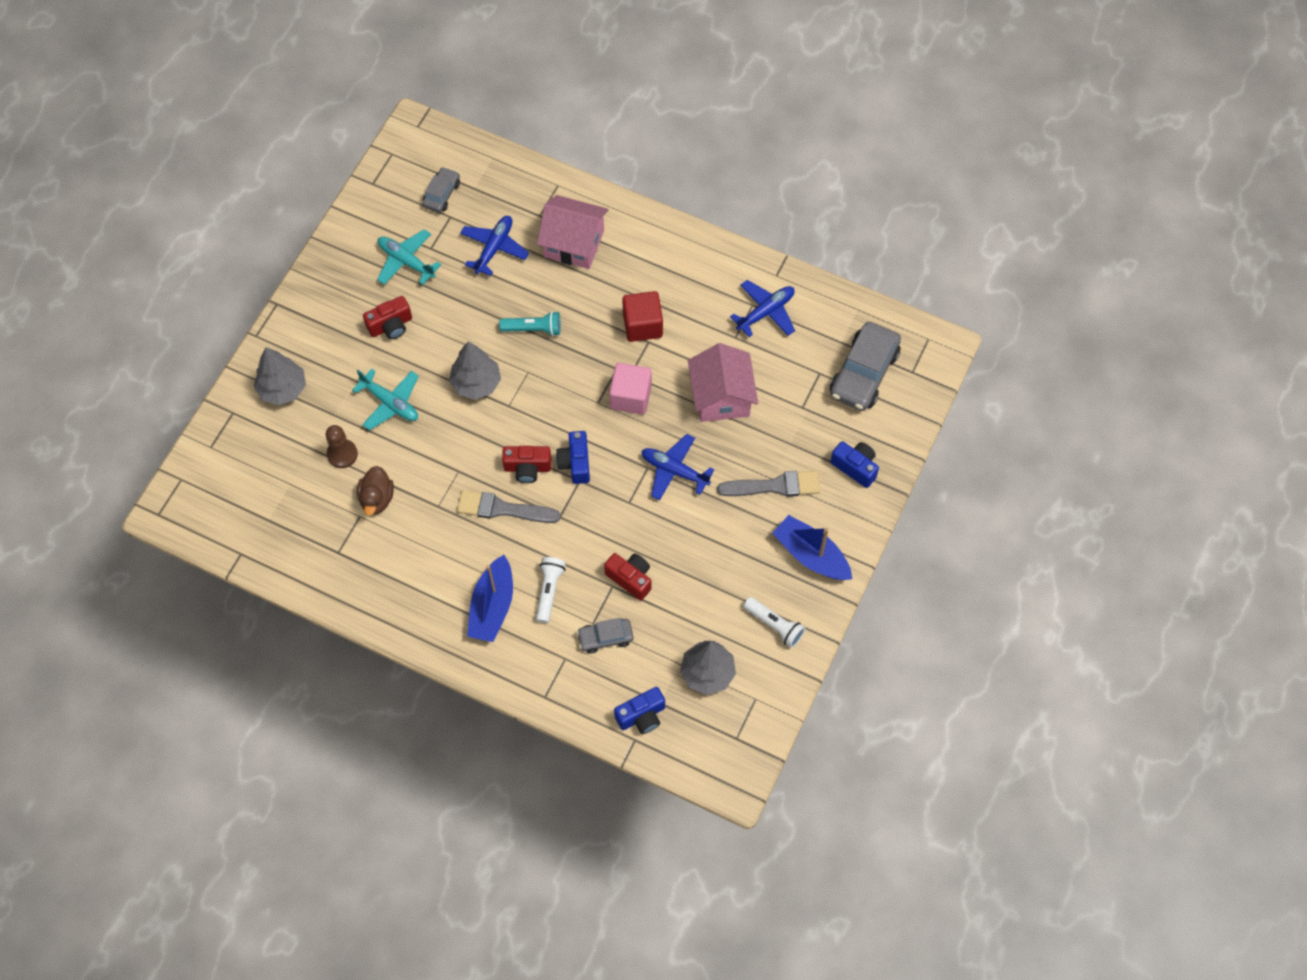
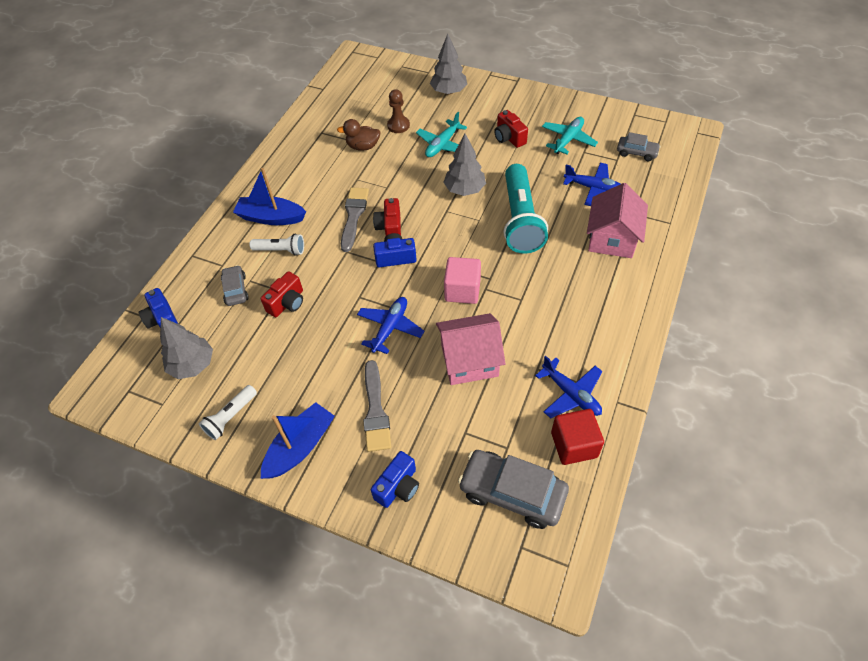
camera: 90 degrees right, 10 degrees down
(533, 329) = (520, 219): turquoise flashlight -> turquoise flashlight, size x2.00
(642, 325) = (537, 294): red cube -> red cube (574, 445)

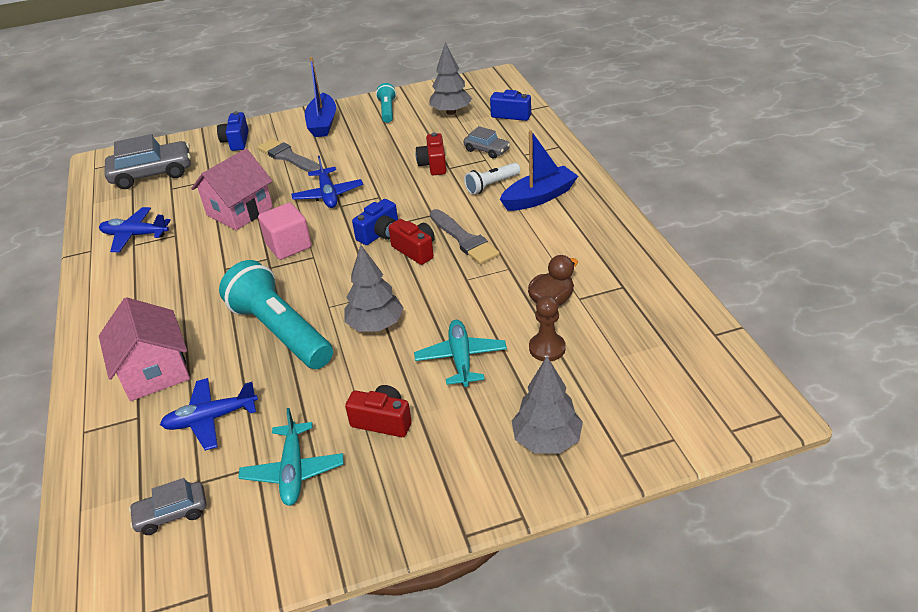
camera: 140 degrees right, 15 degrees down
(231, 417) = (387, 111): white flashlight -> turquoise flashlight
(574, 445) = (117, 212): red cube -> none

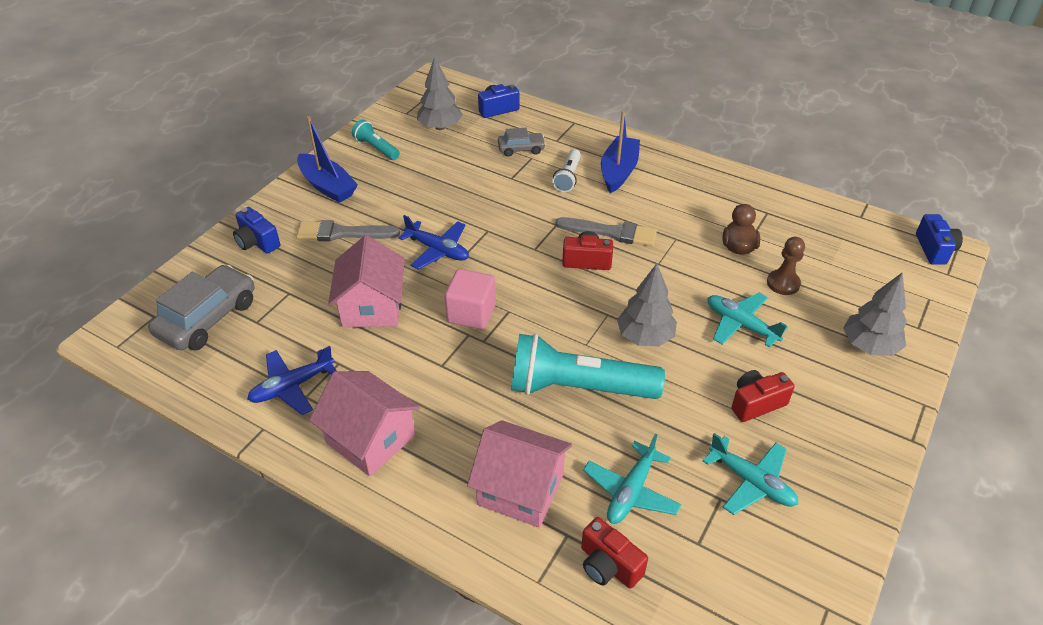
camera: 45 degrees left, 5 degrees up
(127, 289) = (370, 439): none -> pink house
(172, 513) = (715, 580): grey car -> none
(211, 419) = (631, 491): blue plane -> turquoise plane
(380, 234) = (537, 262): blue camera -> blue camera (934, 249)
(433, 165) = (494, 181): red camera -> red camera (608, 565)

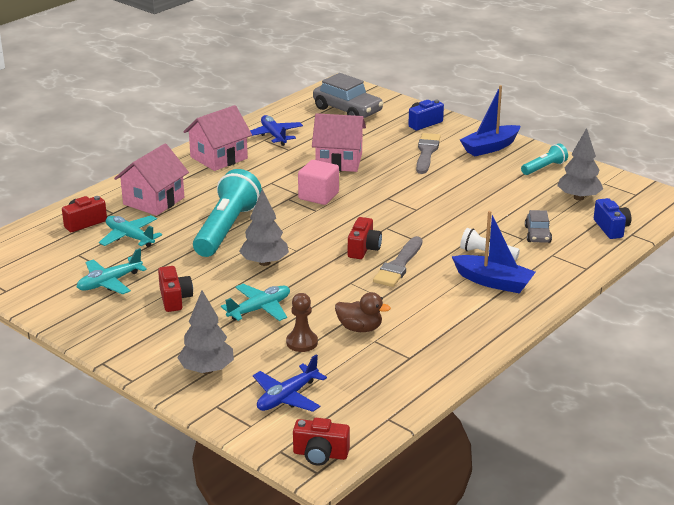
camera: 100 degrees right, 15 degrees down
(438, 250) = (395, 187): blue plane -> blue plane (287, 397)
(934, 249) = (320, 454): blue camera -> red camera

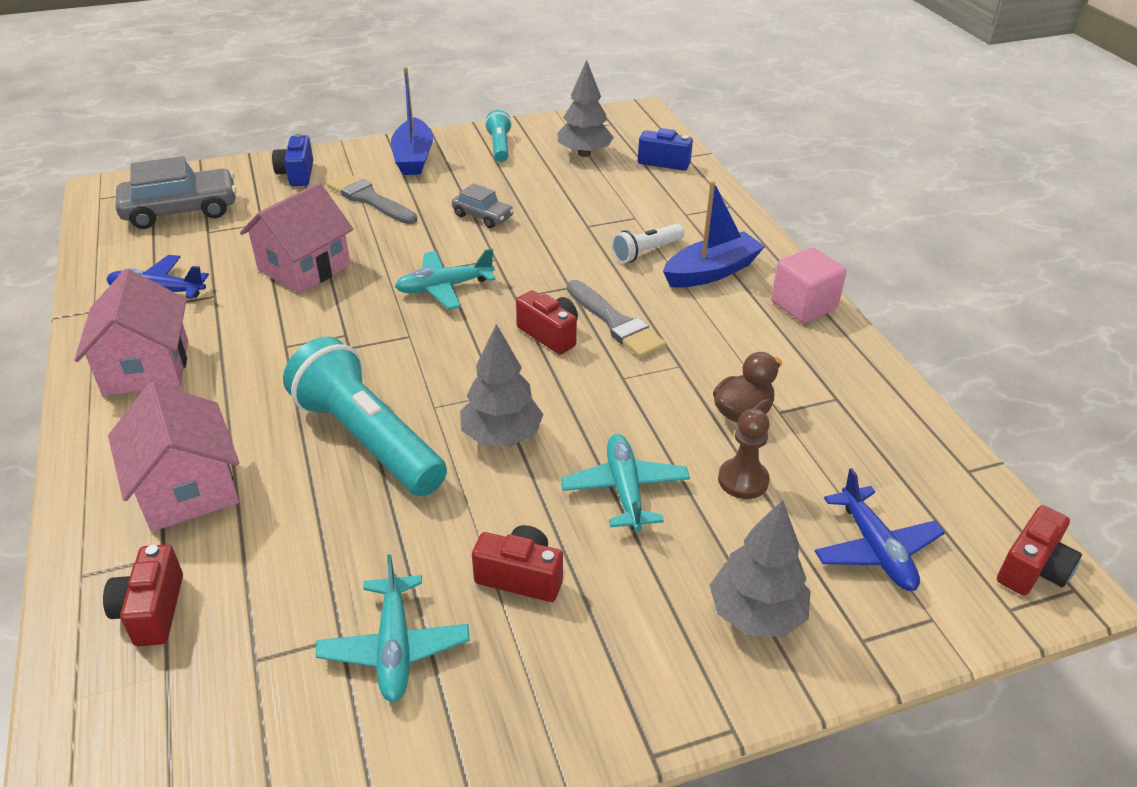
camera: 60 degrees left, 10 degrees up
(130, 237) = (271, 563): turquoise plane -> turquoise plane (444, 287)
(318, 196) = (374, 319): pink cube -> pink cube (803, 305)
(537, 234) = (636, 205): grey car -> grey car (483, 216)

